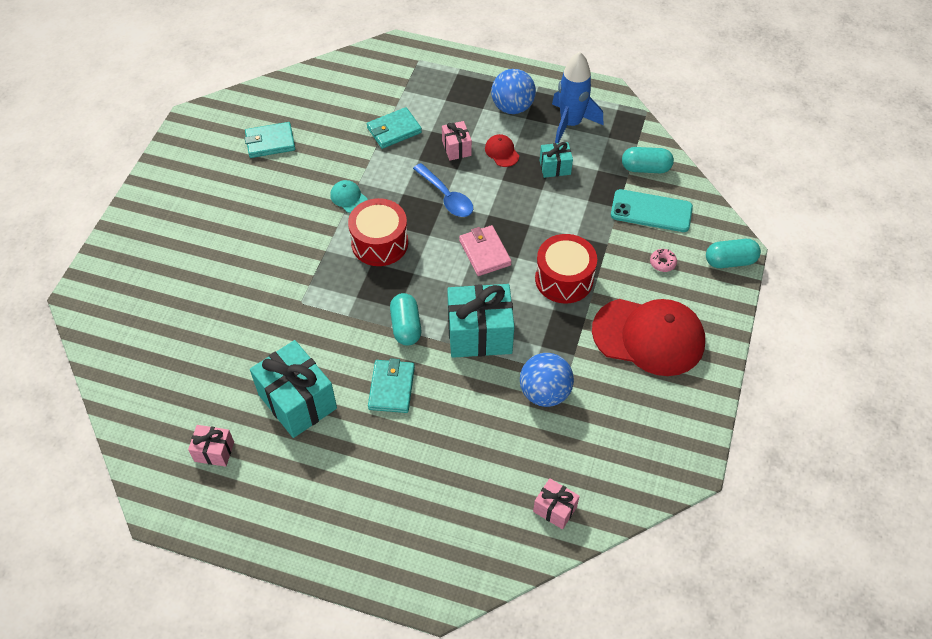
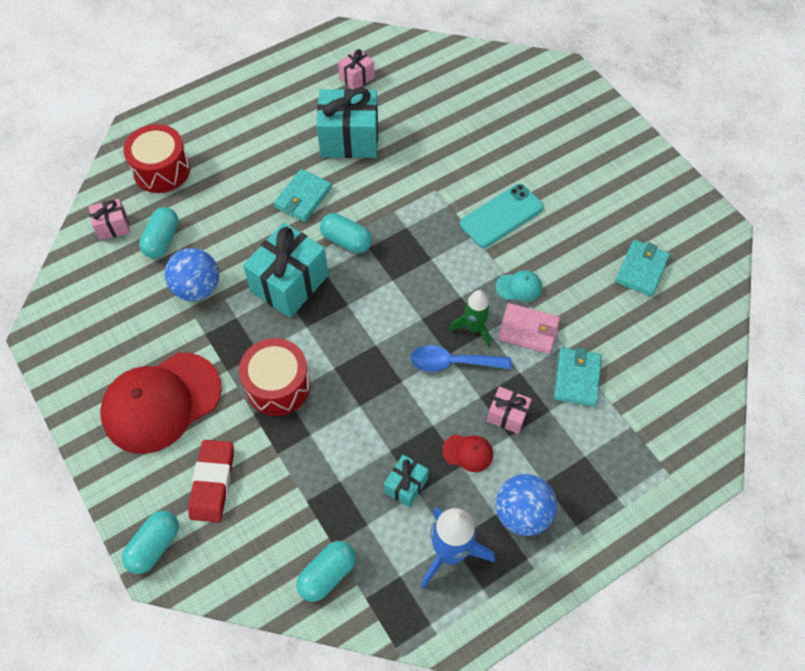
camera: 130 degrees right, 5 degrees up
(380, 243) = (446, 277): red drum -> red drum (162, 170)
(391, 388) = (303, 197): turquoise wallet -> turquoise wallet turned 75 degrees clockwise
(408, 202) = (474, 328): none -> green rocket
(485, 252) = (363, 346): pink wallet -> pink wallet (528, 330)
(529, 457) = (162, 240): none -> turquoise capsule
(651, 211) = (274, 528): turquoise phone -> turquoise phone (501, 216)
(662, 263) = (213, 482): pink donut -> red eraser

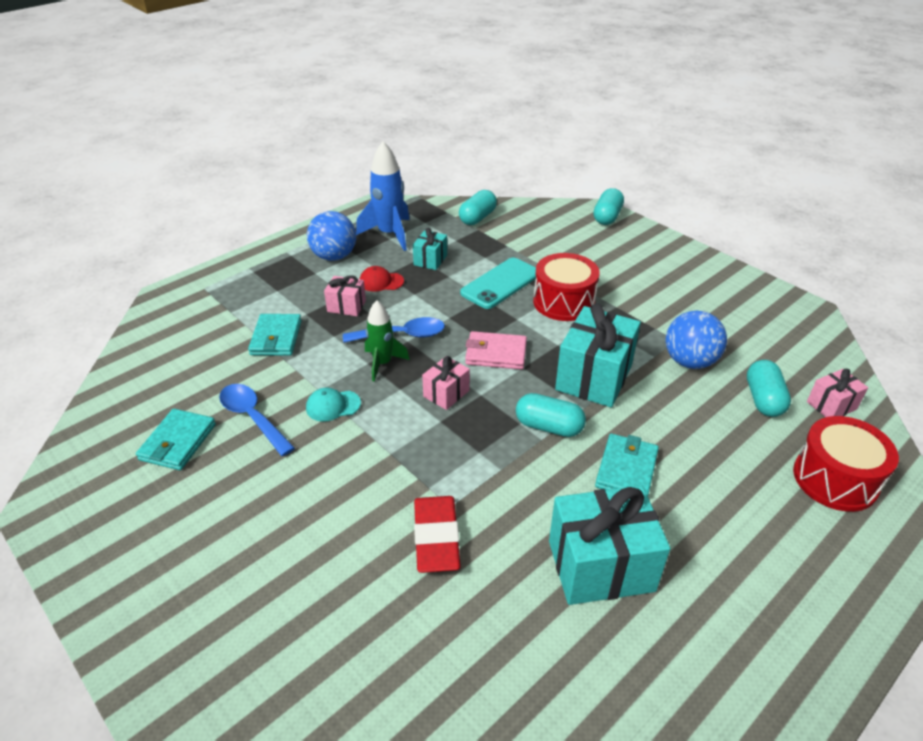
camera: 170 degrees right, 20 degrees down
(161, 402) = (659, 281): red cap -> none
(213, 482) = (585, 246): red eraser -> red eraser (436, 537)
(357, 78) = (639, 697): pink gift -> pink gift (446, 393)
(501, 216) = (355, 482): turquoise phone -> turquoise phone (500, 283)
(528, 330) = (324, 368): pink wallet -> pink wallet (496, 353)
(585, 284) = (253, 418): none -> blue spoon

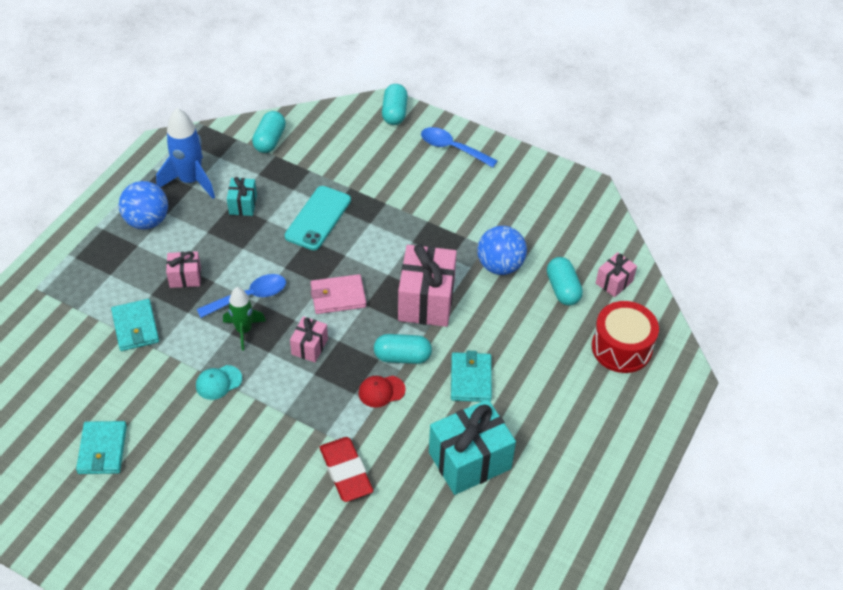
camera: 20 degrees left, 10 degrees up
(253, 418) = (155, 411): blue spoon -> blue spoon (452, 148)
(381, 281) = (206, 241): red cap -> red cap (381, 391)
(563, 302) = (380, 226): red drum -> none
(594, 377) = (426, 300): turquoise gift -> pink gift

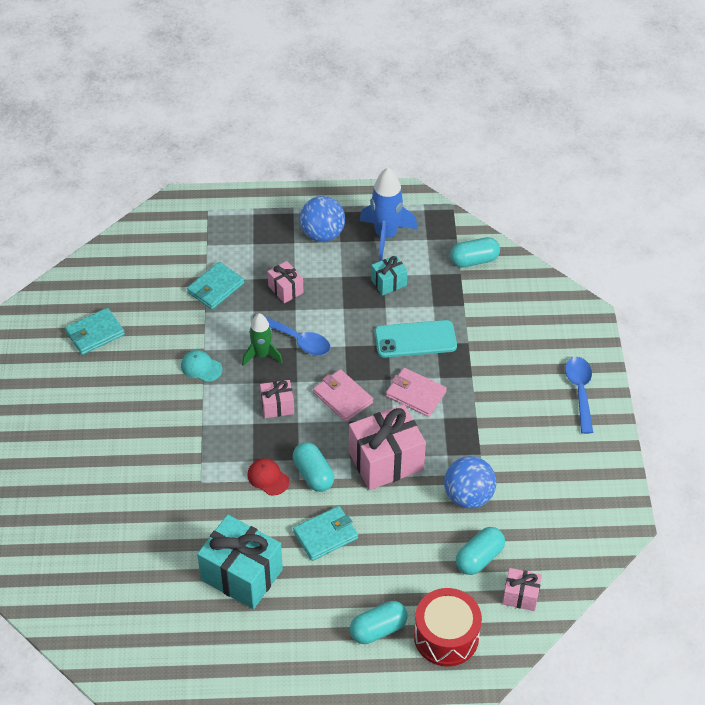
camera: 60 degrees right, 0 degrees up
(346, 472) = (174, 494): red eraser -> none
(374, 247) = (415, 394): none -> pink wallet
(394, 113) = (585, 327): turquoise capsule -> turquoise capsule (378, 629)

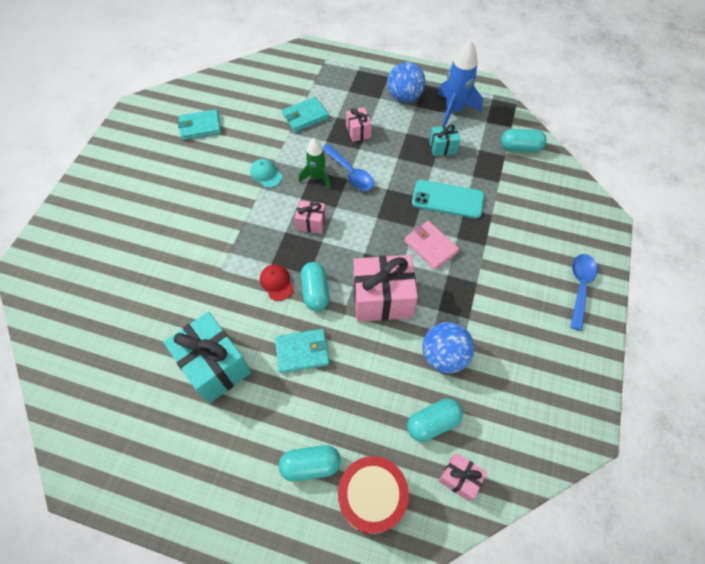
camera: 20 degrees right, 10 degrees up
(342, 397) = (367, 231): pink wallet -> none

